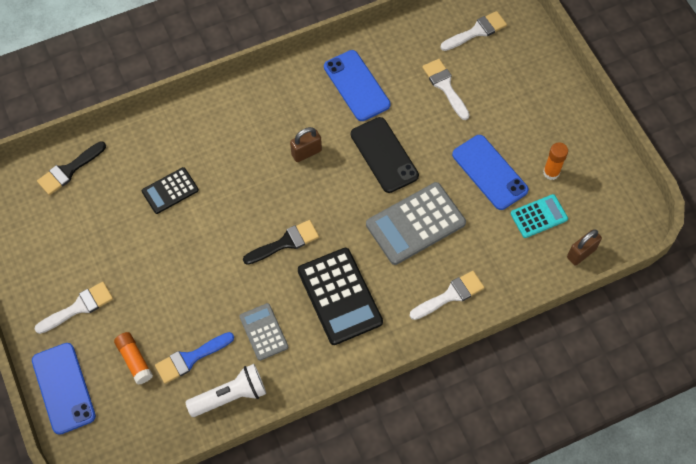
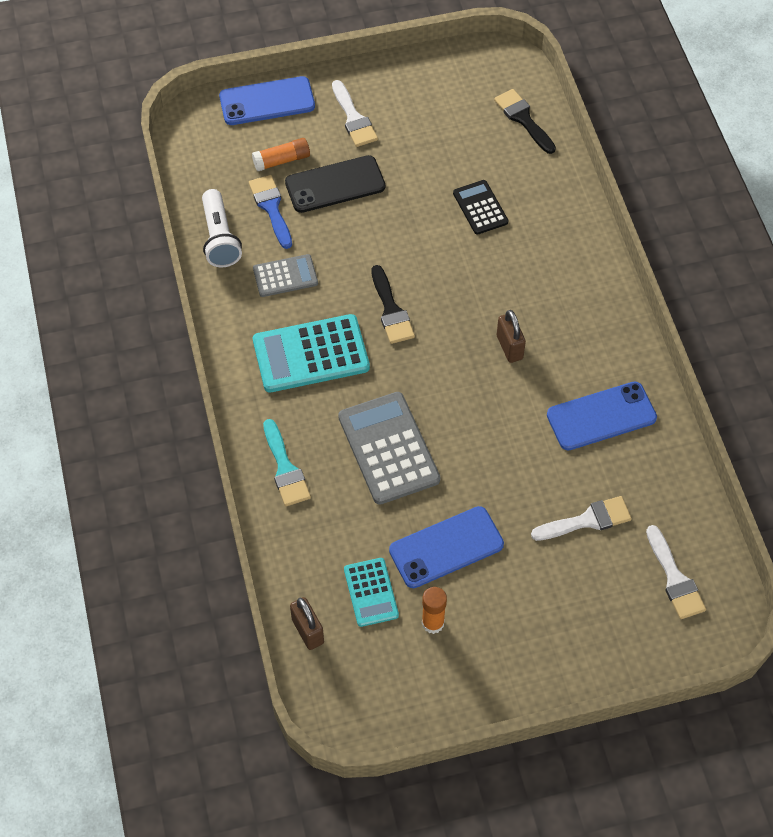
camera: 100 degrees right, 5 degrees down
(339, 296) = (311, 354): black calculator -> turquoise calculator
(384, 155) = (492, 431): black phone -> black phone (335, 185)
(450, 295) = (285, 469): white brush -> turquoise brush

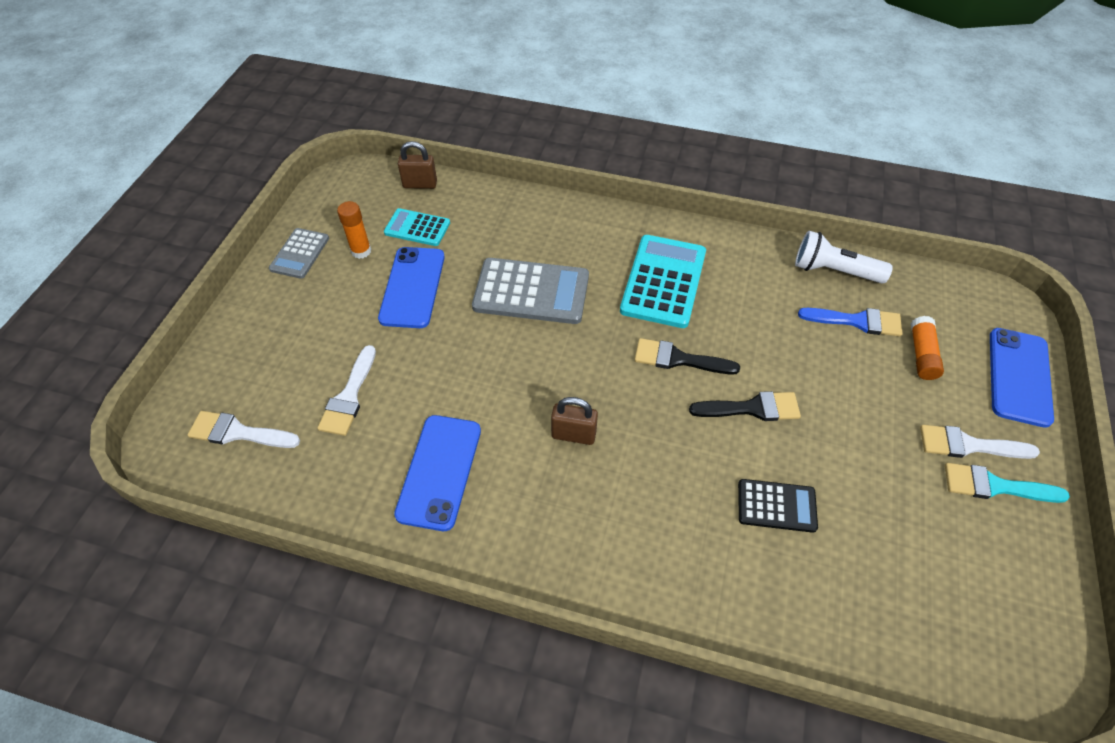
camera: 120 degrees right, 5 degrees down
(285, 276) = (763, 298): grey calculator -> grey calculator (299, 254)
(285, 469) = (561, 223): turquoise brush -> turquoise brush (995, 486)
(335, 185) = (868, 385): black phone -> none
(523, 119) = (911, 638): black brush -> black brush (752, 408)

